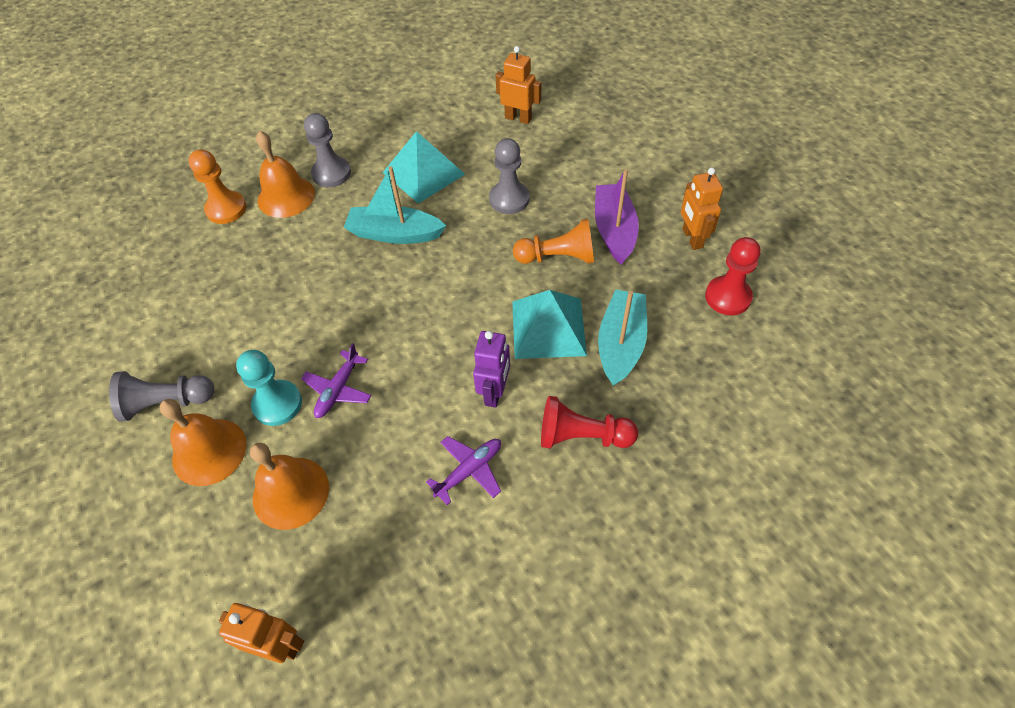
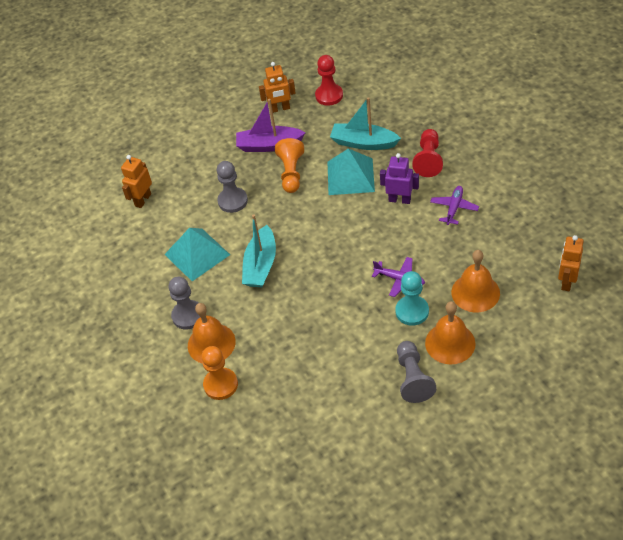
camera: 85 degrees left, 5 degrees down
(469, 470) = (454, 208): purple plane -> purple plane turned 60 degrees clockwise

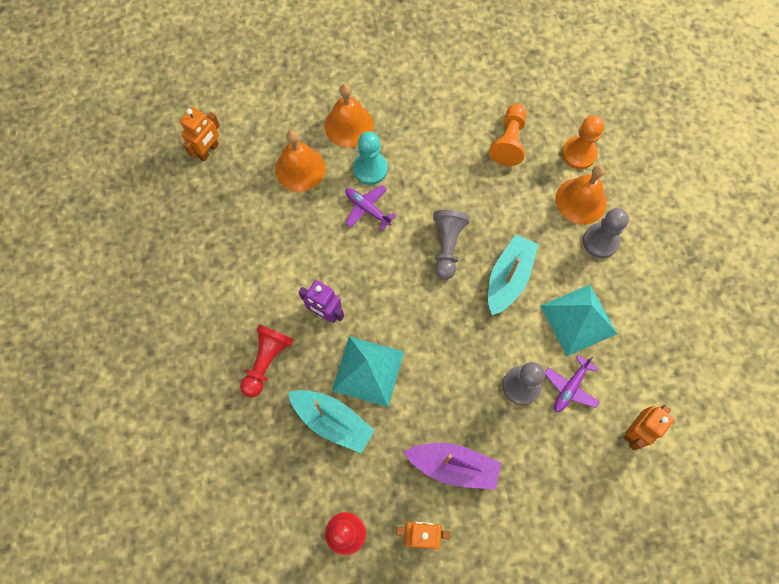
camera: 170 degrees left, 20 degrees up
(291, 173) = (438, 404): orange pawn -> orange pawn (509, 141)
(413, 378) = (397, 103): grey pawn -> grey pawn (447, 246)
(454, 208) = (271, 279): purple plane -> purple plane (570, 387)

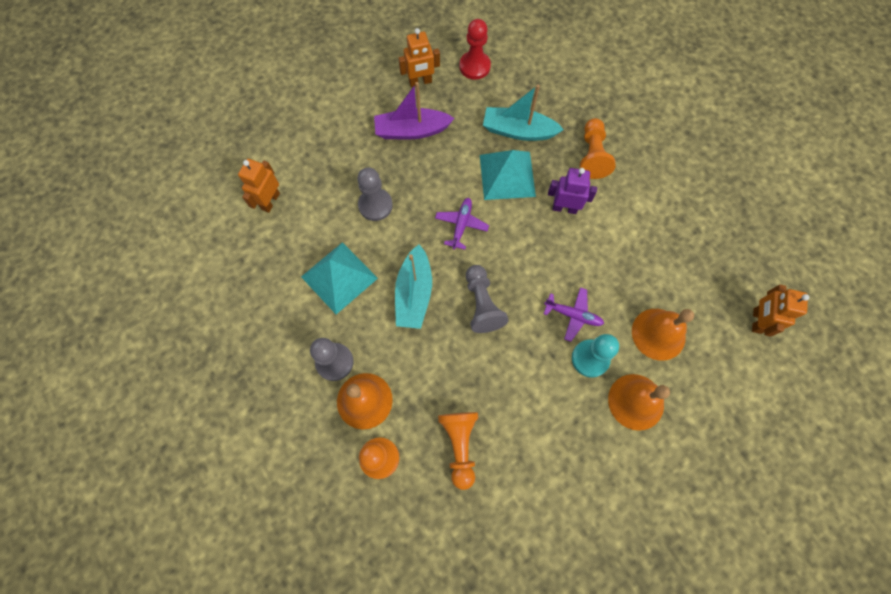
camera: 160 degrees right, 0 degrees up
(267, 361) = (592, 155): red pawn -> orange pawn
(570, 387) = (333, 217): purple plane -> purple plane (461, 225)

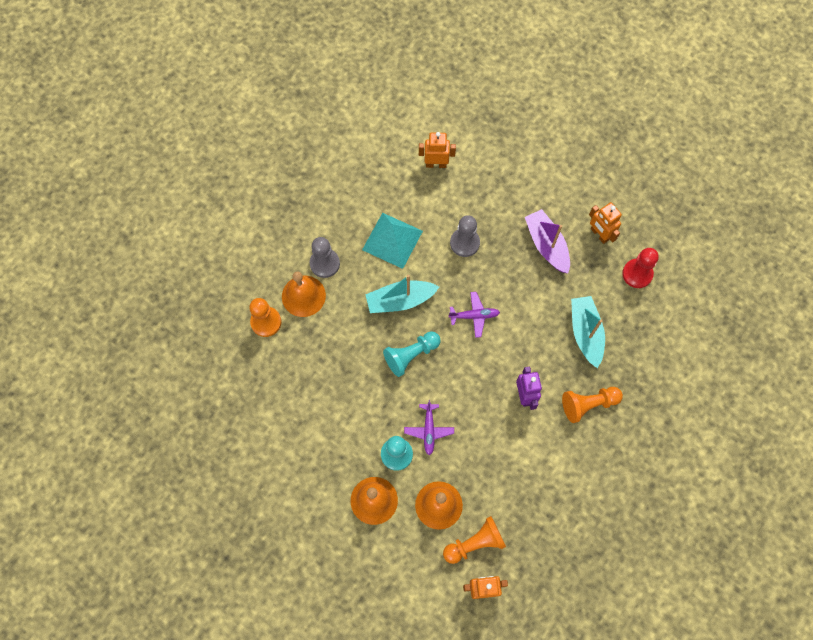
camera: 70 degrees right, 0 degrees up
(460, 445) = (294, 375): orange pawn -> orange pawn (475, 543)
(482, 304) = (411, 355): grey pawn -> turquoise pawn
(507, 175) = (537, 337): turquoise pyramid -> none

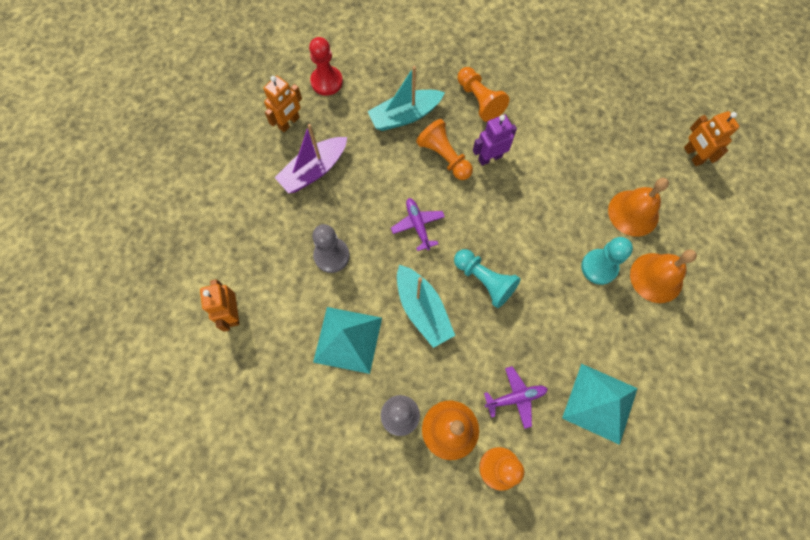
camera: 105 degrees left, 0 degrees up
(287, 412) = (600, 403): none -> turquoise pyramid
(429, 430) = (561, 241): purple plane -> purple plane (515, 397)
(475, 543) = (654, 171): orange pawn -> orange pawn (444, 157)

